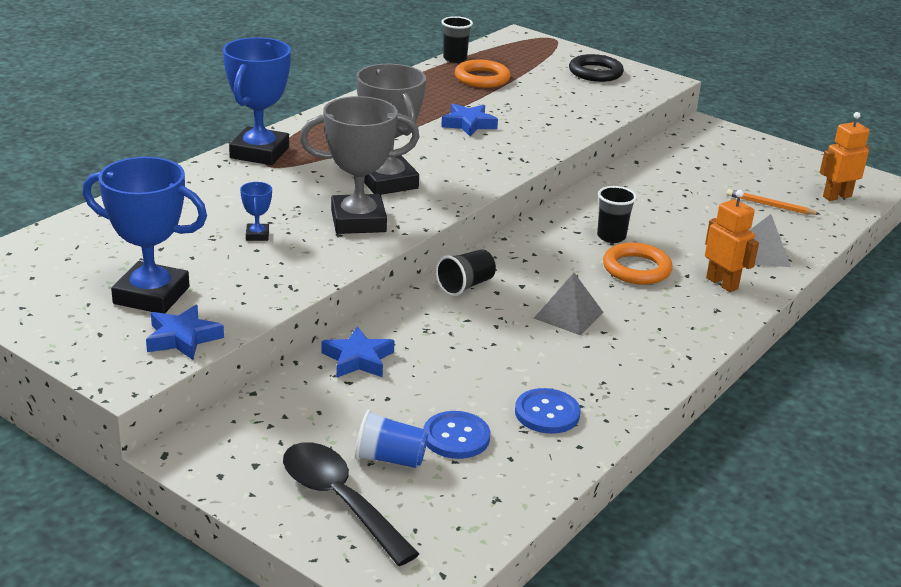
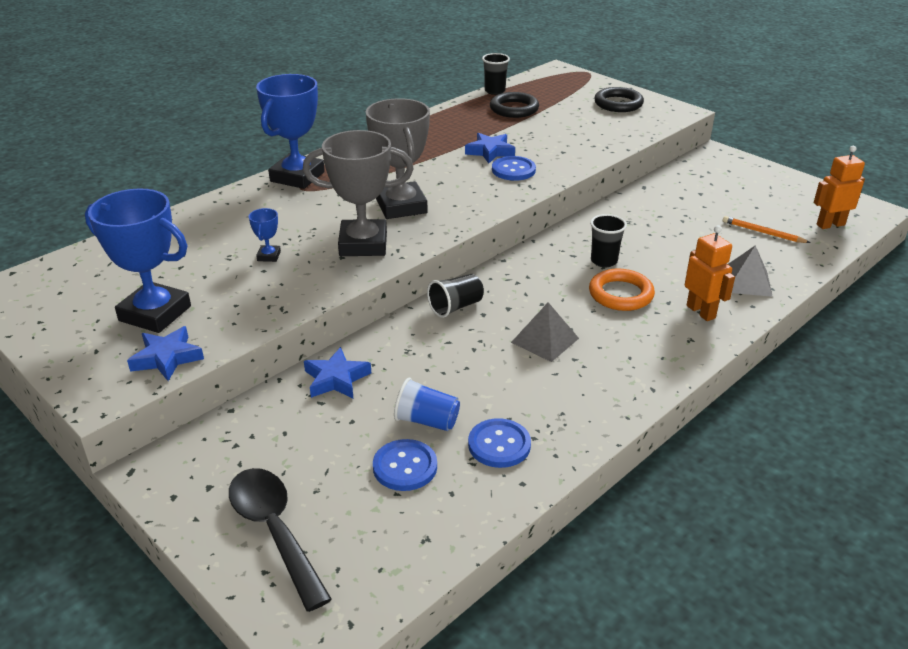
camera: 10 degrees right, 5 degrees up
(390, 459) = (336, 487): blue cup -> blue cup (427, 421)
(482, 78) = (514, 109): orange ring -> black ring
(499, 143) = (513, 170): none -> blue button

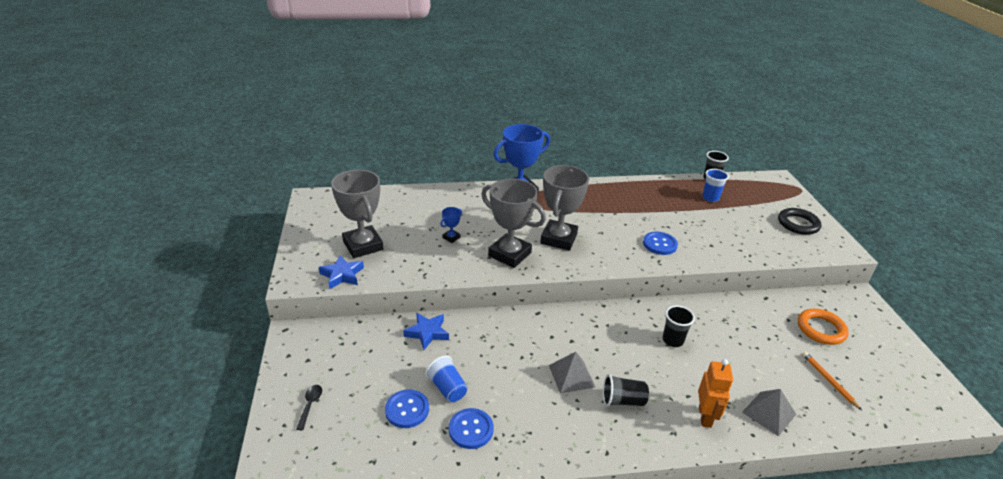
camera: 35 degrees right, 0 degrees up
(155, 313) = (363, 245): blue trophy -> grey trophy
(274, 531) = (310, 405): black spoon -> black spoon, size x0.45
(456, 307) = (540, 323): black cup -> black cup (622, 400)
(490, 152) = (658, 224): blue star -> none
(514, 109) = (710, 198): black ring -> blue cup
(621, 294) = (658, 371): orange ring -> orange ring (821, 329)
(830, 225) = (901, 404): orange robot -> none

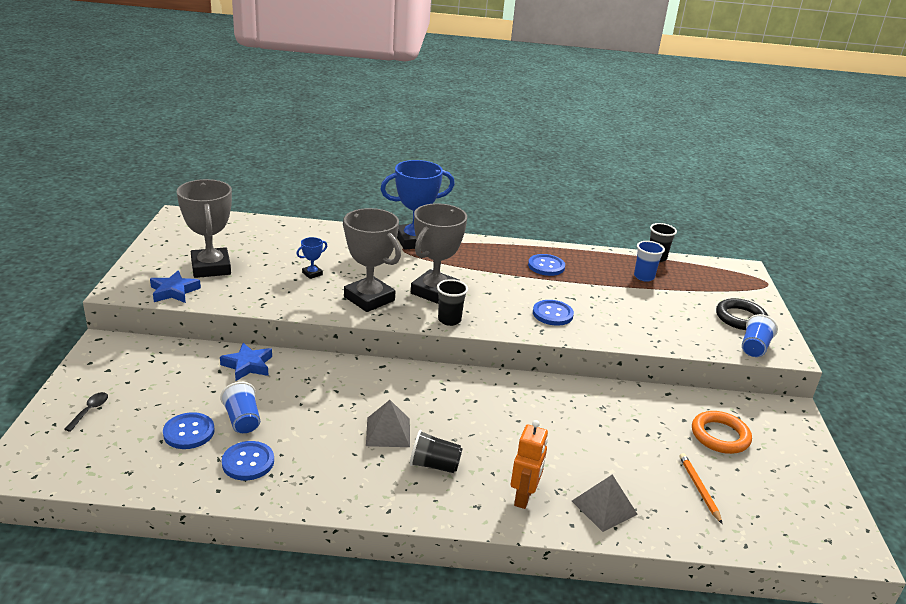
camera: 10 degrees right, 5 degrees down
(633, 200) = (546, 266): none -> blue button
(672, 340) = (527, 417): black cup -> black cup (449, 320)
(821, 249) = (754, 348): none -> blue cup

